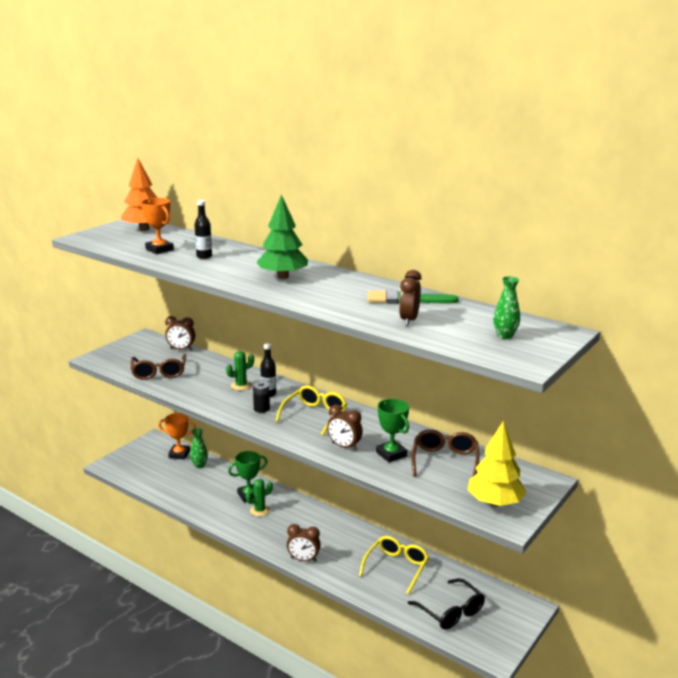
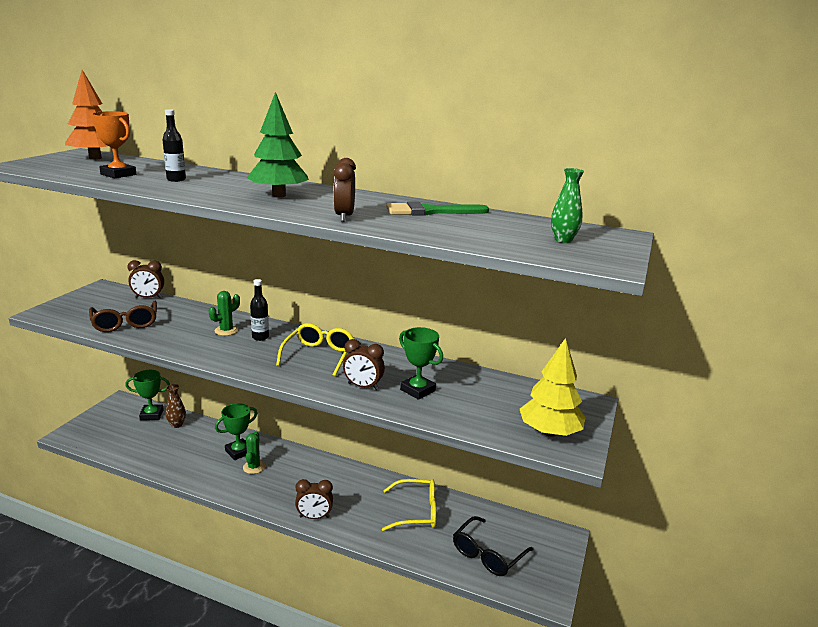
camera: 15 degrees left, 0 degrees up
(179, 454) = (151, 415): orange trophy -> green trophy
(199, 465) = (177, 424): green vase -> brown vase
(259, 510) = (254, 467): green cactus -> green cactus turned 45 degrees counterclockwise
(261, 409) = (256, 353): black battery -> none
(396, 567) = (416, 512): yellow glasses -> yellow glasses turned 75 degrees clockwise
(409, 320) = (448, 230): brown clock -> brown clock (344, 217)
(445, 460) = (477, 391): brown glasses -> none
(451, 612) = (487, 554): black glasses -> black glasses turned 90 degrees clockwise

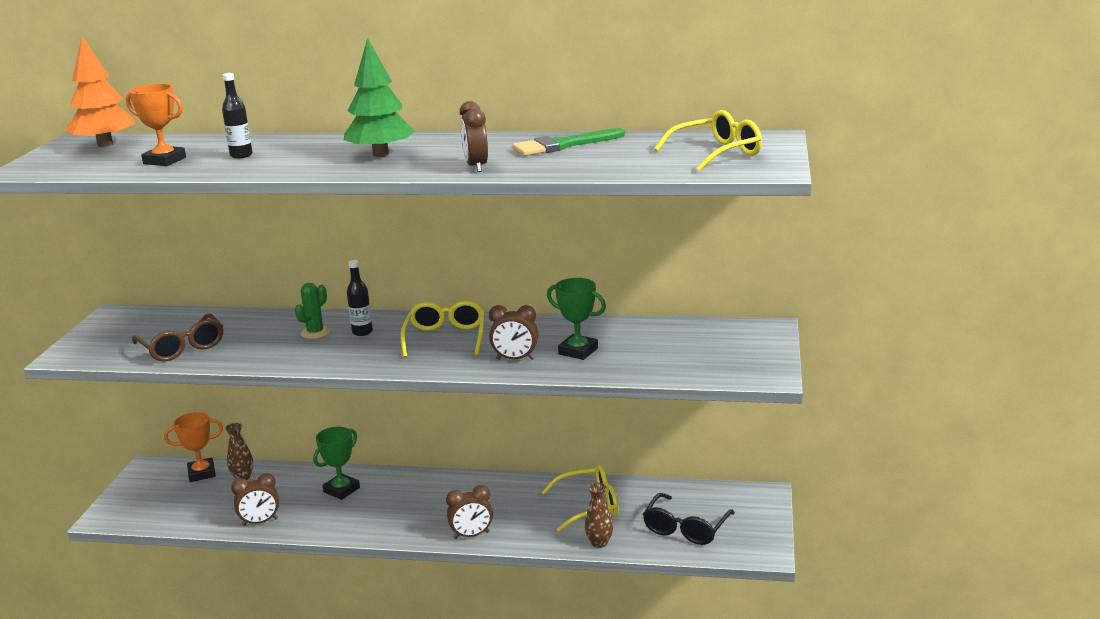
camera: 10 degrees left, 0 degrees up
(148, 298) = (186, 314): brown clock -> brown clock (260, 522)
(151, 415) = (202, 473): green trophy -> orange trophy
(254, 467) = (370, 502): green cactus -> none
(411, 550) = (599, 543): none -> brown vase
(549, 432) = (736, 363): yellow tree -> none
(563, 240) = (717, 153): green vase -> yellow glasses

